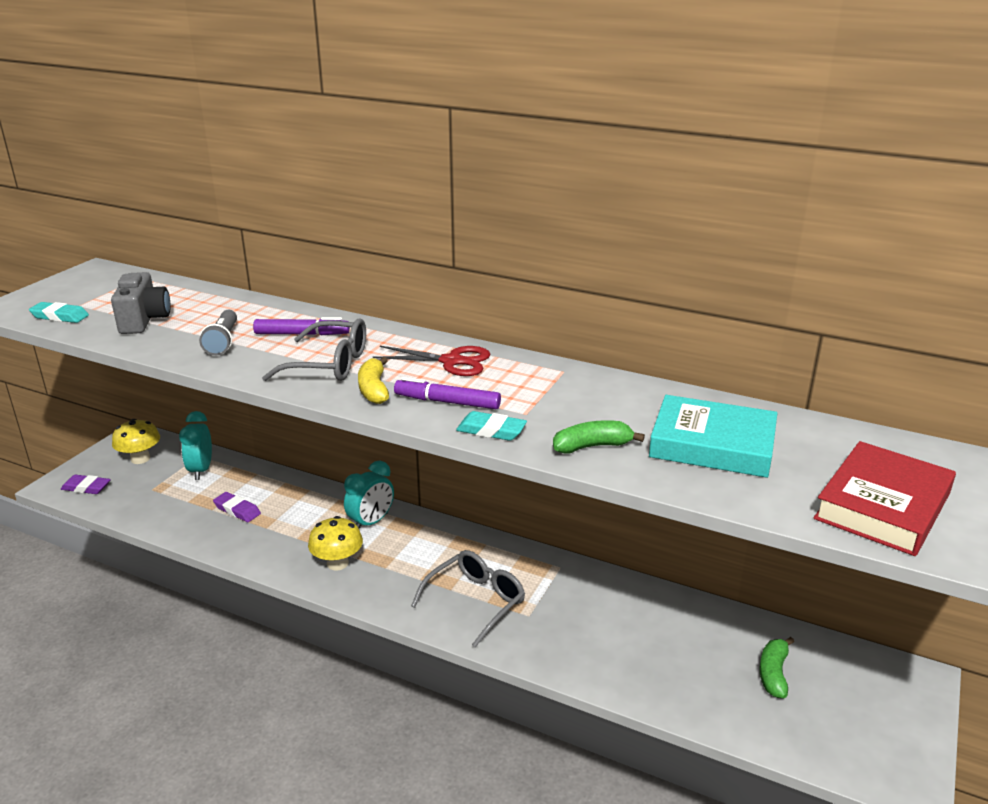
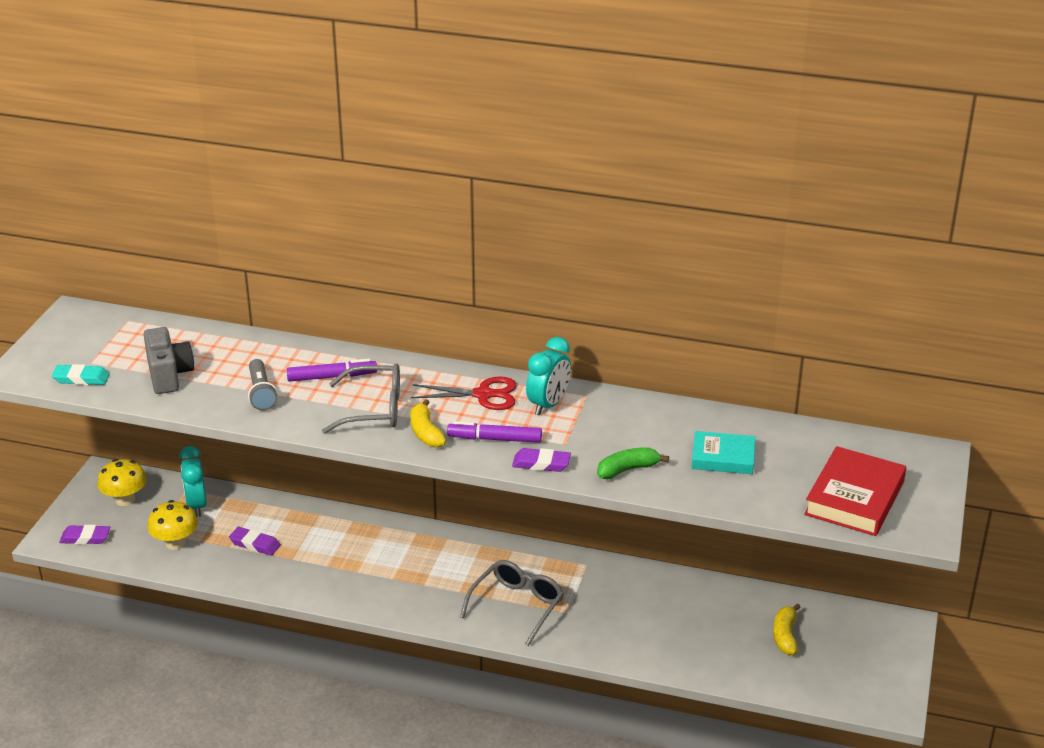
camera: 10 degrees left, 5 degrees up
(337, 563) = (376, 585): yellow mushroom -> yellow mushroom (175, 543)
(371, 522) = (394, 541): turquoise clock -> turquoise clock (548, 405)
(491, 430) = (541, 463): turquoise eraser -> purple eraser
(712, 445) = (723, 457): turquoise book -> turquoise book, size x0.65
(773, 673) = (785, 636): green banana -> yellow banana

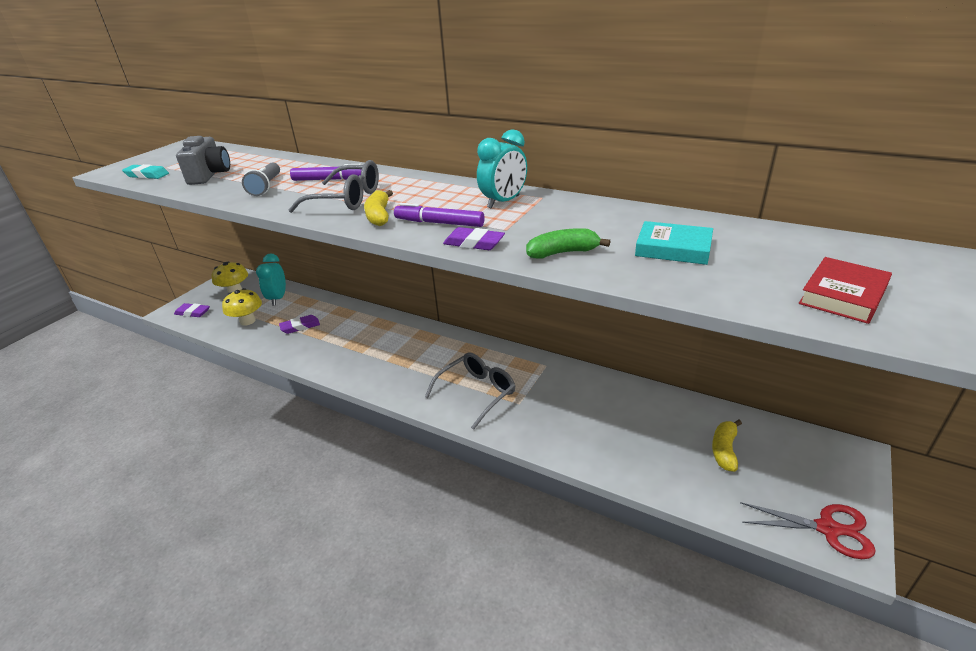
camera: 15 degrees right, 0 degrees up
(255, 544) = (300, 326): purple eraser -> purple eraser turned 60 degrees counterclockwise
(483, 395) = (448, 194): red scissors -> red scissors (828, 529)
(854, 498) = (843, 295): red book -> red book, size x0.65

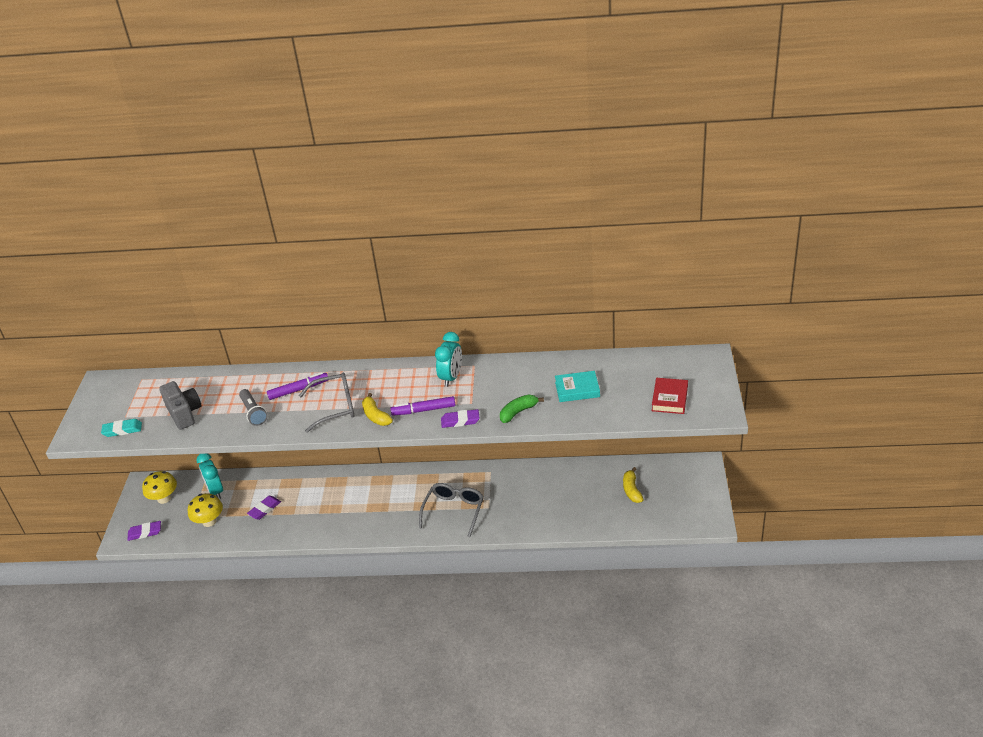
camera: 25 degrees left, 5 degrees up
(828, 529) = (699, 515): red scissors -> none

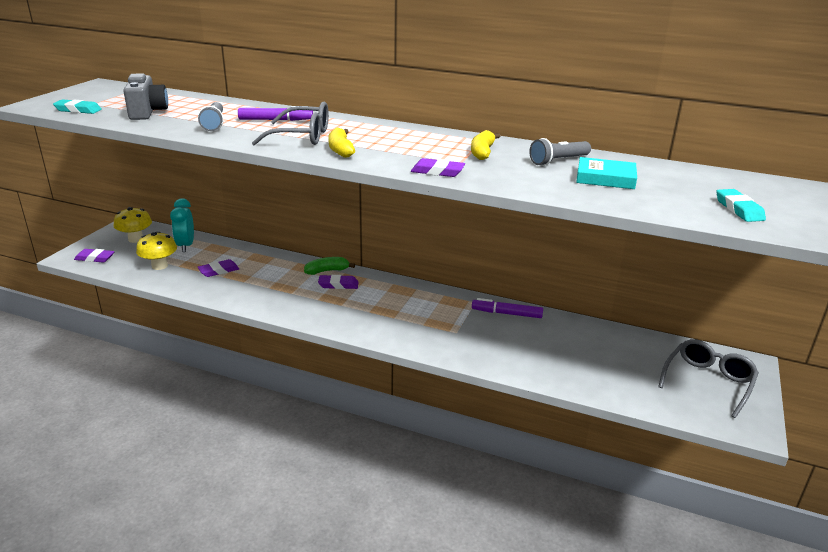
camera: 15 degrees right, 10 degrees down
(374, 490) = (338, 285): none -> purple eraser
(423, 410) = (399, 156): purple marker -> purple marker (506, 313)
(451, 377) = (450, 142): turquoise clock -> none
(454, 511) = (414, 325): grey glasses -> grey glasses (708, 382)
(518, 412) = (516, 179): green banana -> green banana (327, 271)
(538, 377) = (558, 161): none -> grey flashlight
(632, 490) = (644, 363): yellow banana -> yellow banana (482, 152)
(670, 399) = (738, 209): red book -> turquoise eraser

